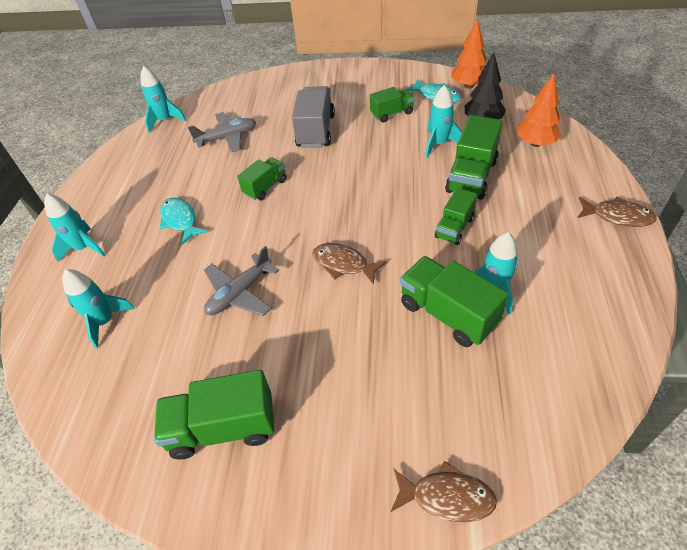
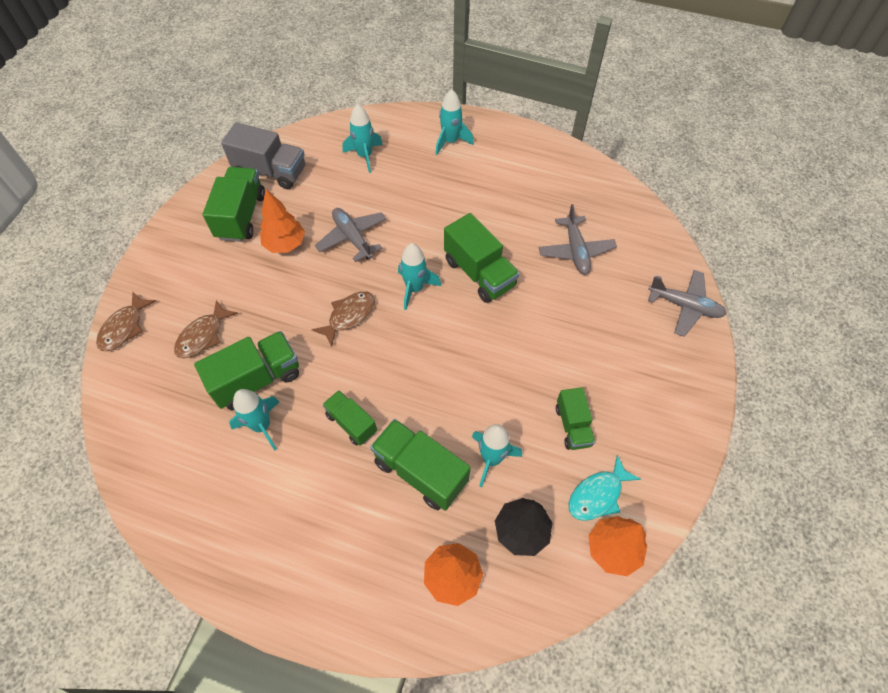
camera: 100 degrees right, 10 degrees up
(165, 121) = (626, 199): turquoise rocket -> turquoise rocket (415, 289)
(180, 220) = (458, 204): turquoise fish -> none
(262, 356) = (285, 244): none -> orange tree
(265, 187) = (479, 273): green truck -> green truck, size x1.63
(270, 82) = (684, 306): none -> grey plane
(316, 131) = (561, 335): grey truck -> grey truck (271, 171)
(617, 216) = (292, 602): brown fish -> brown fish (203, 336)

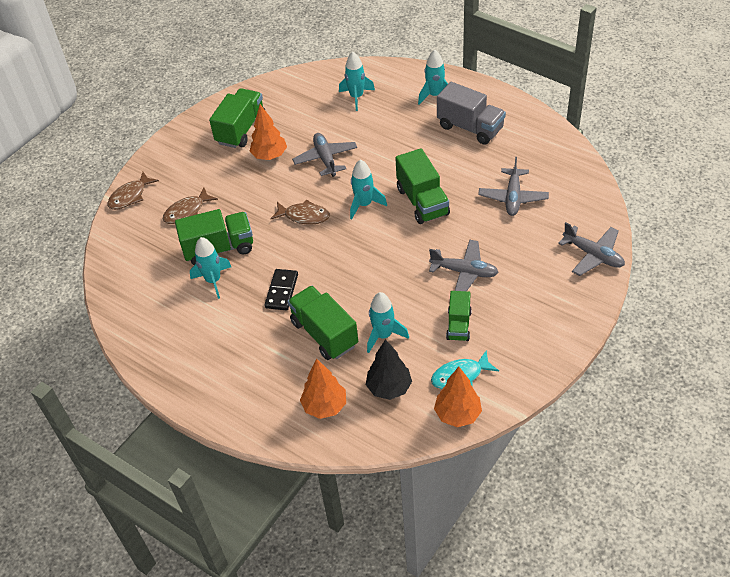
camera: 20 degrees right, 10 degrees down
(271, 171) = (274, 99): grey truck -> grey truck (470, 128)
(349, 316) = (304, 216): brown fish -> brown fish turned 45 degrees clockwise
(351, 423) = (282, 291): green truck -> black domino
(555, 354) = (464, 272): none -> grey plane

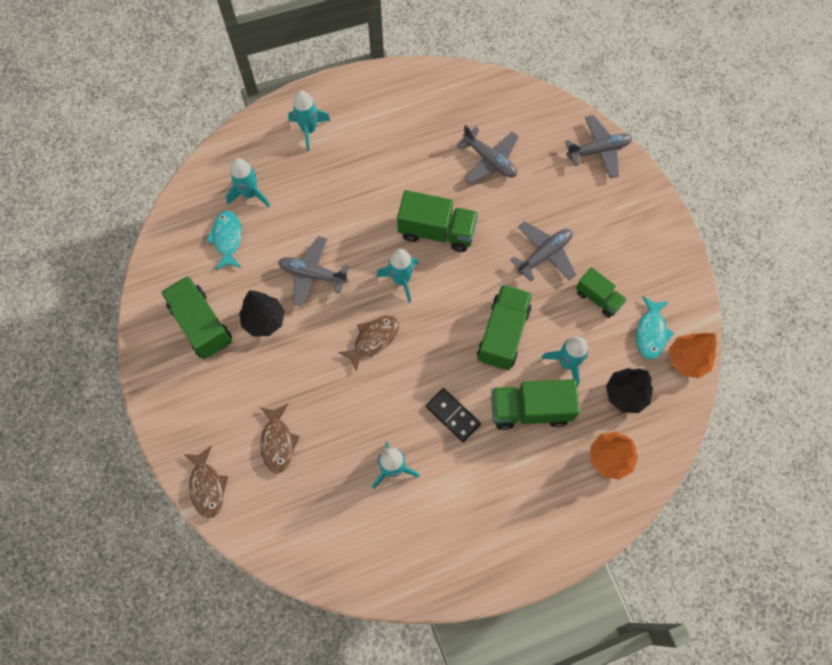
camera: 60 degrees left, 20 degrees up
(219, 248) = (354, 440): green truck -> green truck (503, 334)
(269, 156) = (264, 320): orange tree -> black tree
(313, 106) = (227, 239): none -> turquoise fish
(470, 128) = (377, 132): grey truck -> none

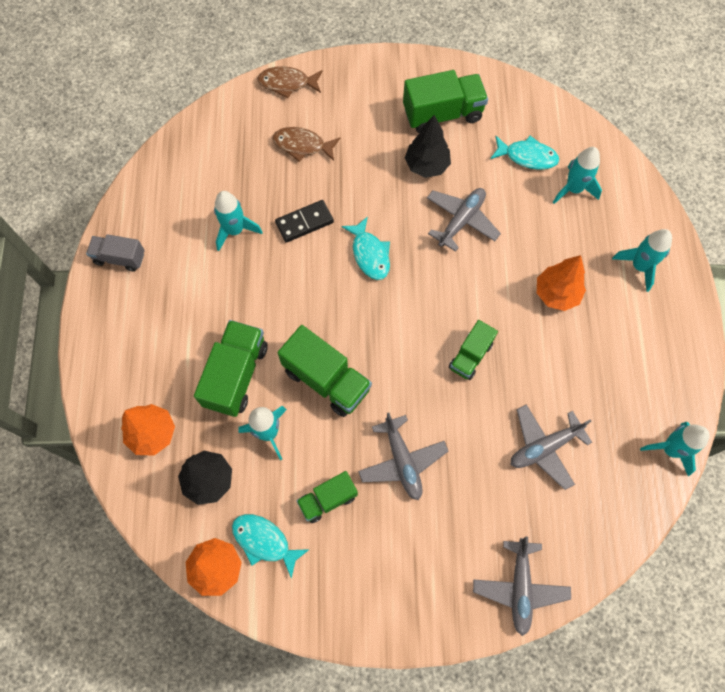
camera: 110 degrees right, 0 degrees up
(356, 183) = (556, 294): none -> orange tree
(373, 339) = (370, 254): brown fish -> turquoise fish
(401, 280) = (425, 301): turquoise rocket -> turquoise rocket (670, 449)
(437, 231) = (470, 356): green truck -> green truck, size x0.61
(453, 415) = (262, 300): black domino -> black domino (304, 222)
(462, 568) = (120, 258): none -> grey truck

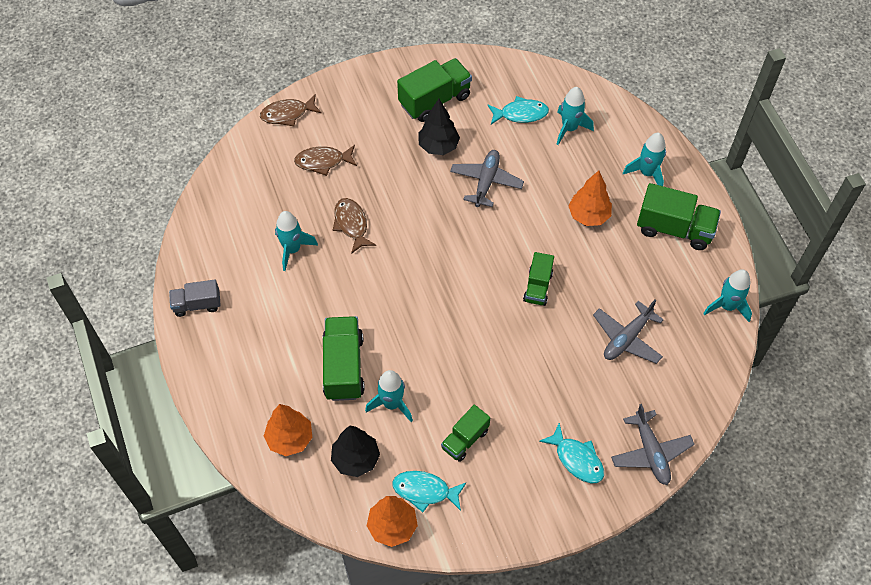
camera: 20 degrees left, 10 degrees down
(304, 222) = (351, 224): black domino -> brown fish
(326, 379) = (424, 345): green truck -> green truck (674, 229)
(370, 254) = (419, 232): turquoise fish -> turquoise fish (576, 459)
(402, 461) = (515, 388): grey plane -> none

